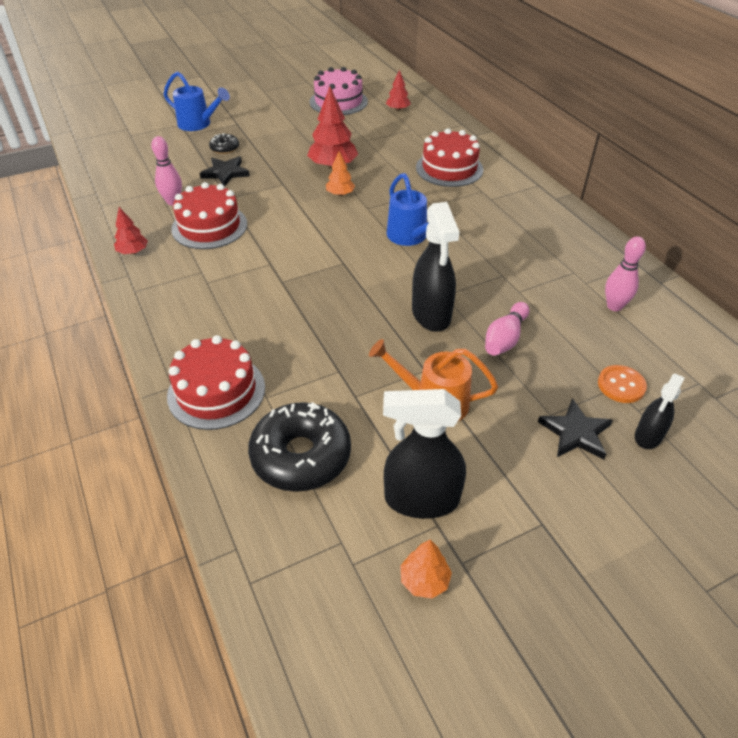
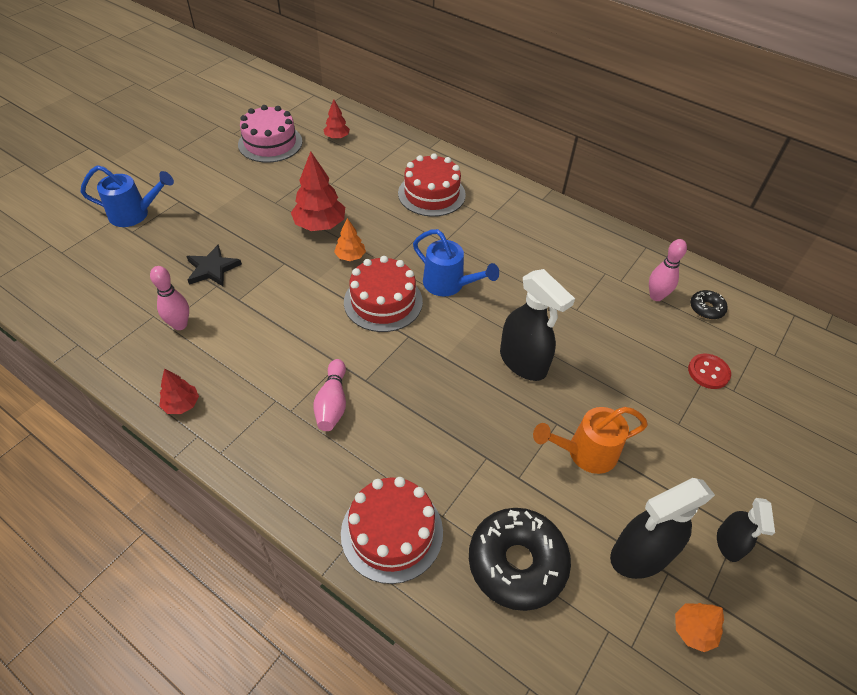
camera: 30 degrees left, 5 degrees up
(209, 226) = (243, 341): red cake -> red cake (383, 301)
(225, 148) = (188, 237): black donut -> black donut (706, 308)
(505, 338) = (597, 363): pink bowling pin -> pink bowling pin (332, 403)
(575, 433) = (706, 432): black star -> none
(621, 385) = (708, 372): orange button -> red button
(648, 436) = (755, 412): black spray bottle -> black spray bottle (729, 543)

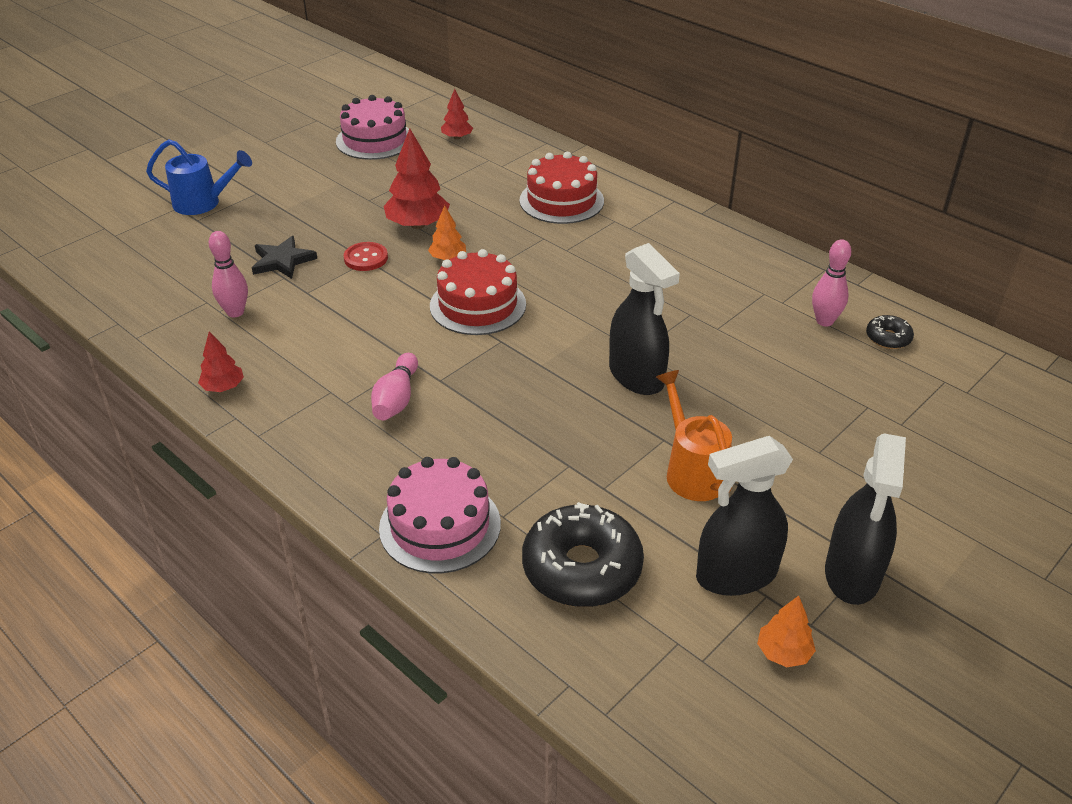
camera: 10 degrees right, 10 degrees down
(392, 532) = (440, 526): red cake -> pink cake
(449, 285) = (562, 293): blue watering can -> none
(585, 453) = (692, 471): orange watering can -> orange watering can turned 75 degrees clockwise
(708, 372) = (872, 403): red button -> red button (366, 258)
(729, 543) = (852, 574): black spray bottle -> black spray bottle, size x1.72

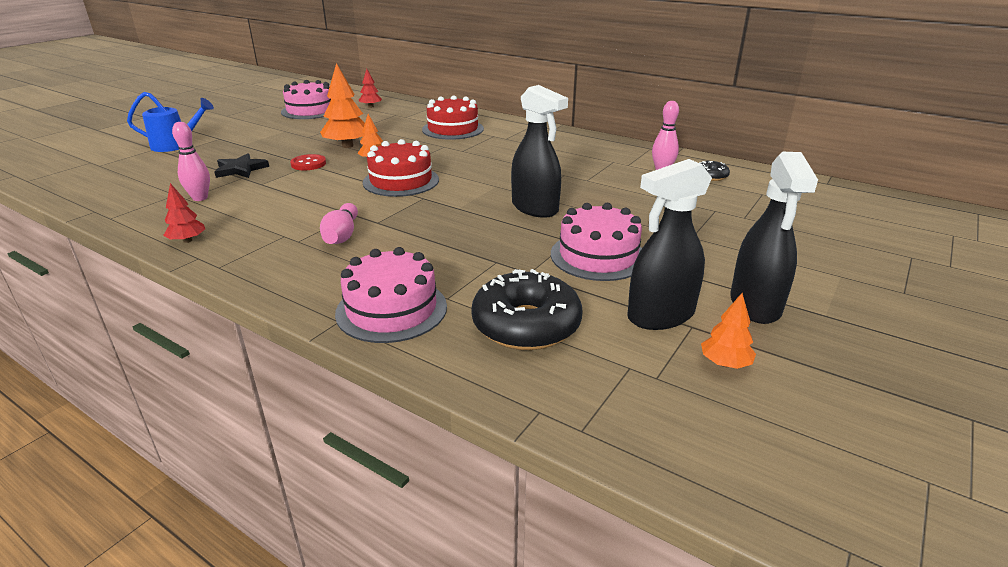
camera: 10 degrees left, 10 degrees down
(418, 225) = (347, 146): red tree -> orange tree
(692, 471) = (598, 256): orange watering can -> pink cake

